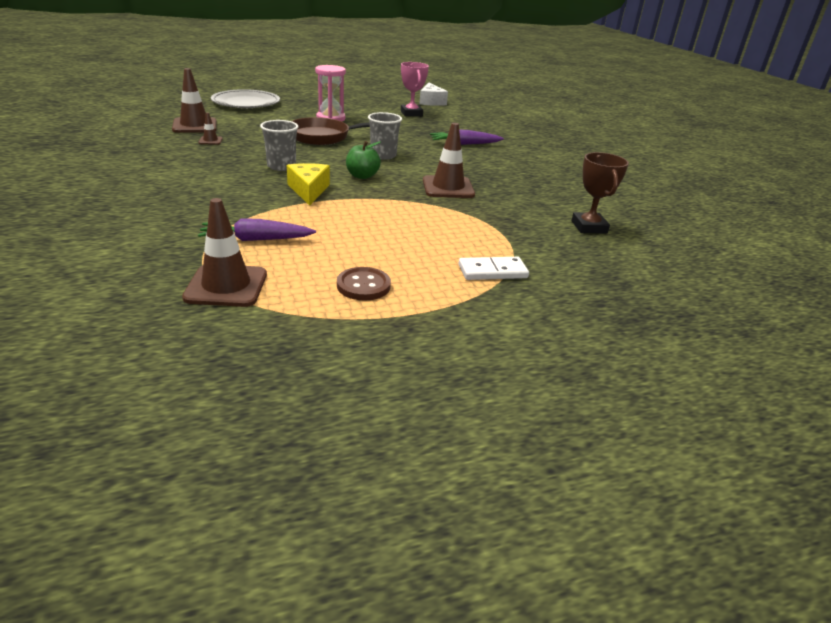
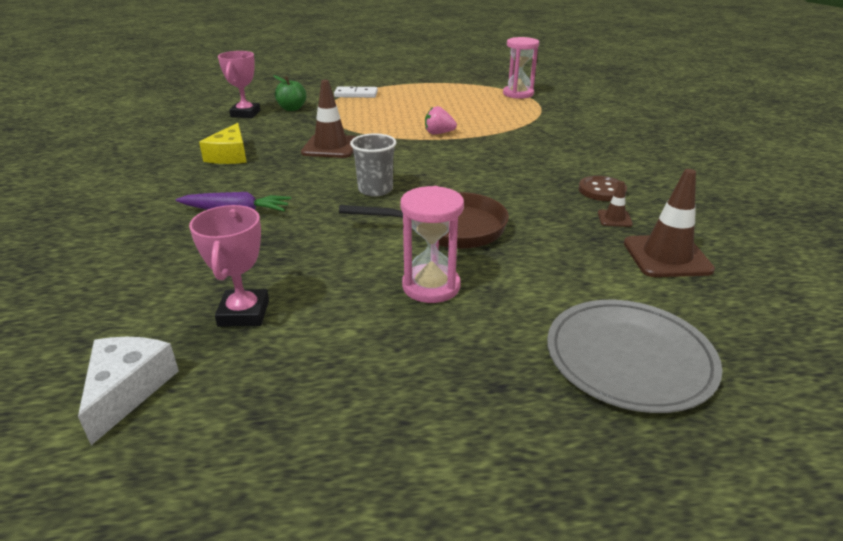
camera: 165 degrees left, 0 degrees up
(226, 286) = (518, 94): brown traffic cone -> pink hourglass
(256, 239) = (509, 113): purple carrot -> none
(281, 166) = (504, 174): grey cup -> none
(309, 190) = (472, 146): yellow cheese -> yellow cheese (230, 155)
(347, 205) = (438, 133): none -> pink strawberry
(362, 176) = (414, 161): green apple -> green apple (292, 109)
(363, 286) = (440, 92): brown button -> brown button (601, 190)
(589, 227) = (245, 114): brown trophy -> pink trophy

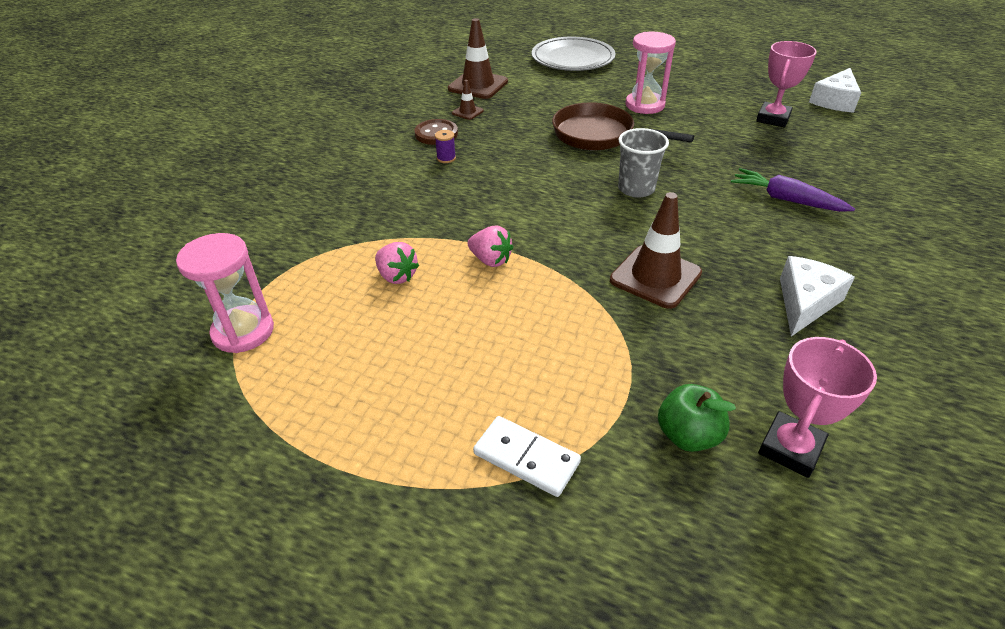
camera: 150 degrees left, 10 degrees up
(230, 155) = (805, 302): yellow cheese -> white cheese
(481, 118) = (397, 276): none -> pink strawberry
(557, 174) = (446, 158): none -> purple spool

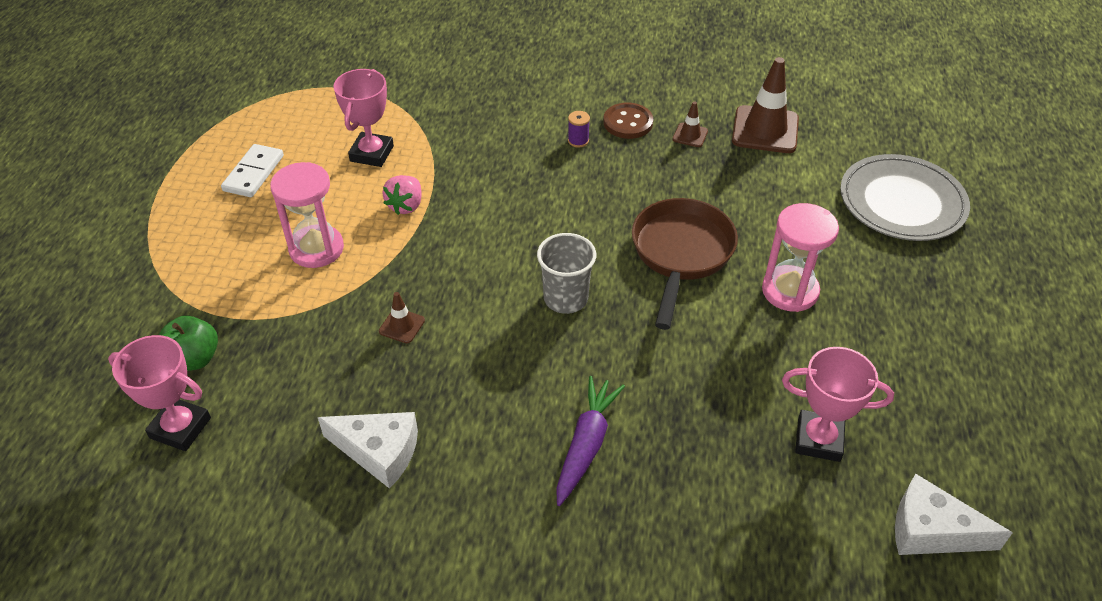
camera: 75 degrees right, 5 degrees up
(243, 331) = (293, 94): pink hourglass -> pink hourglass (316, 249)
(397, 276) = (372, 153): pink strawberry -> pink trophy
(526, 458) = (172, 266): white domino -> white domino (254, 173)
(655, 277) = (402, 326): brown traffic cone -> brown traffic cone, size x0.48

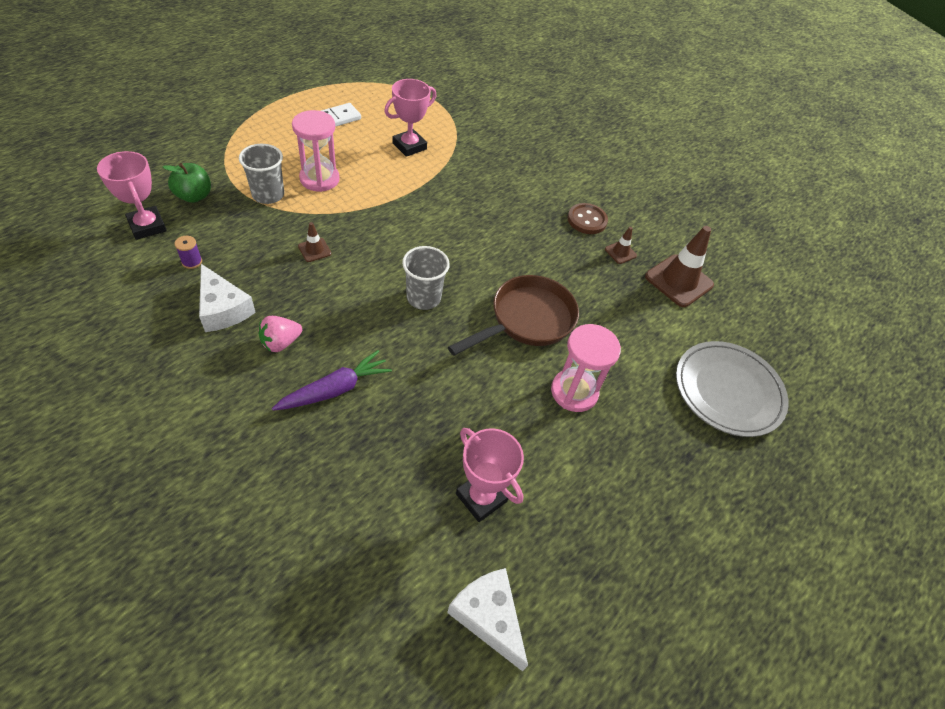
camera: 30 degrees right, 5 degrees up
(279, 302) = (268, 195): none -> grey cup
(406, 206) = (394, 186): pink strawberry -> pink strawberry (281, 343)
(578, 141) = (541, 211): purple spool -> purple spool (192, 262)

